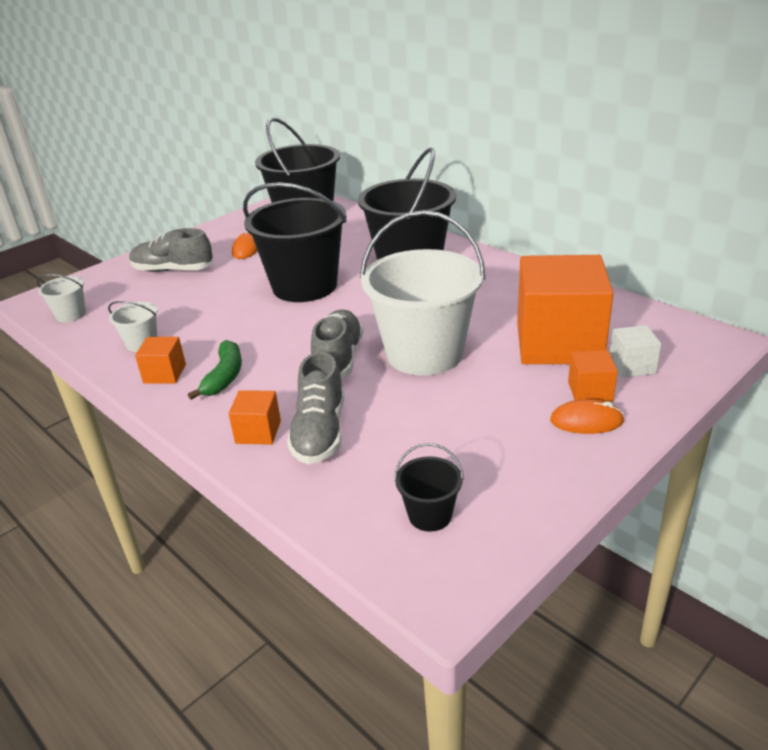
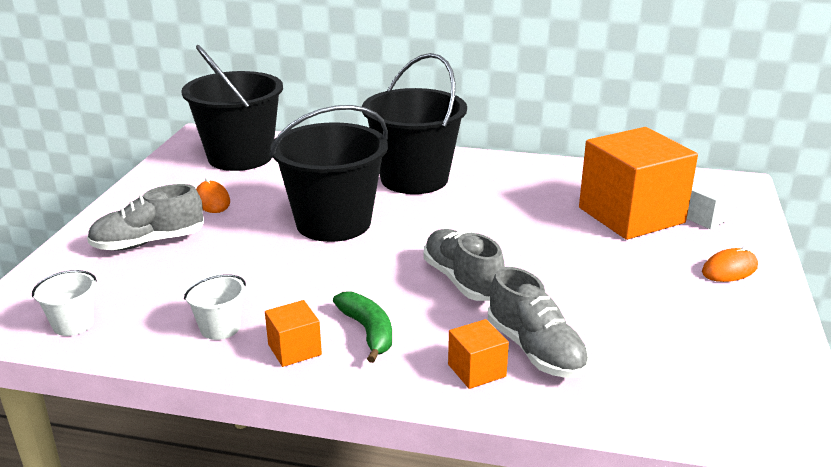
camera: 35 degrees left, 5 degrees down
(424, 354) = (535, 254): white bucket -> none
(430, 515) = (717, 382): black bucket -> none
(590, 391) = (703, 246): orange cube -> none

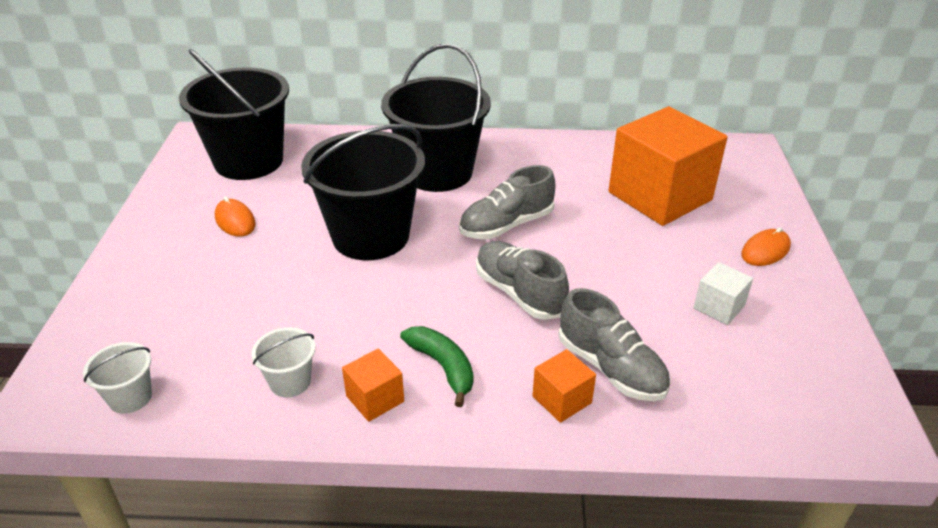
camera: 10 degrees left, 10 degrees up
(148, 242) = (181, 282): grey shoe -> grey shoe (506, 225)
(706, 218) = (729, 193): white cube -> white cube (719, 307)

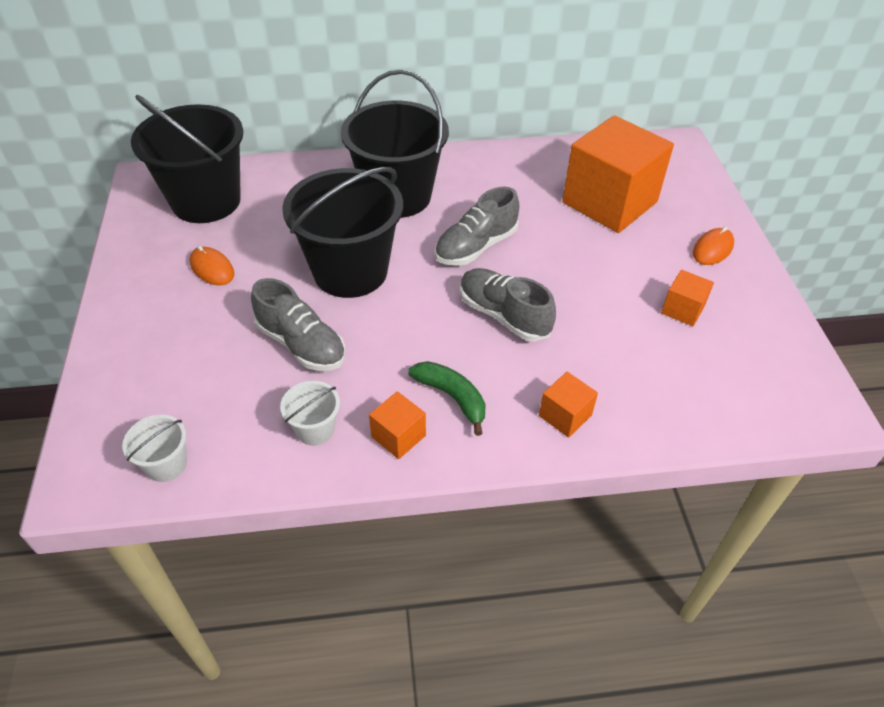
camera: 10 degrees left, 10 degrees up
(611, 368) = (601, 380): grey shoe -> grey shoe (301, 344)
(719, 307) = (682, 309): white cube -> orange cube

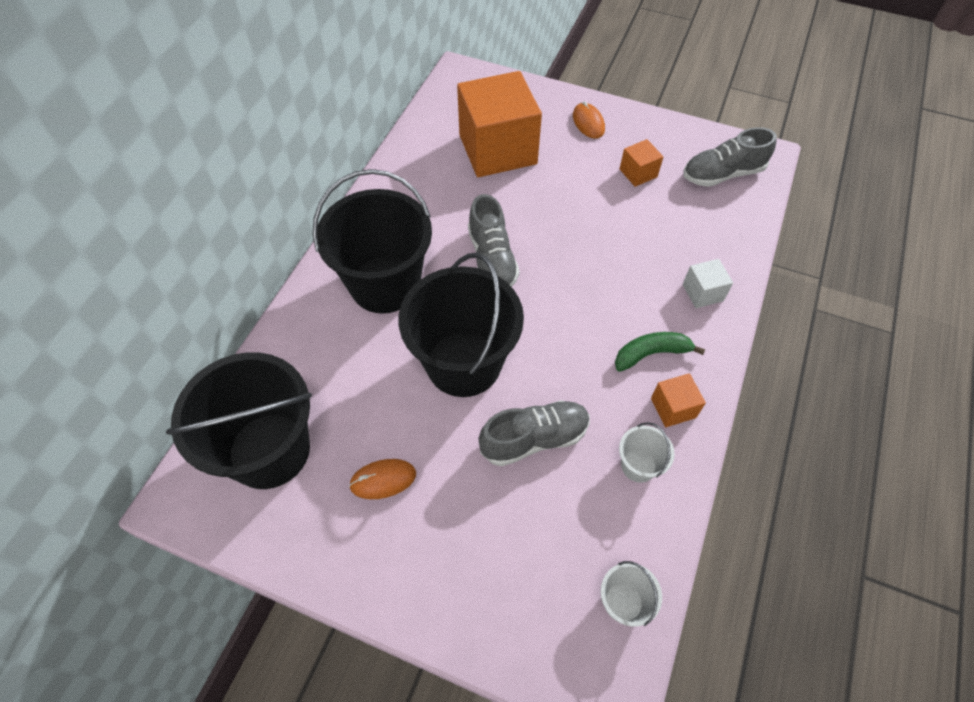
camera: 60 degrees left, 10 degrees up
(503, 315) = (583, 279): grey shoe -> grey shoe (722, 174)
(565, 415) = (702, 292): orange cube -> white cube

